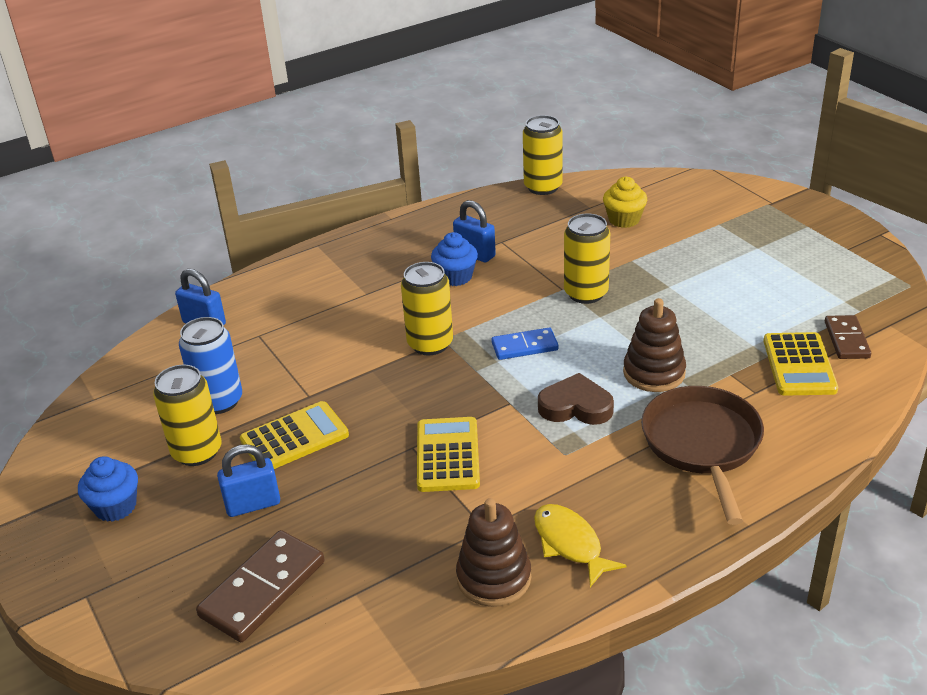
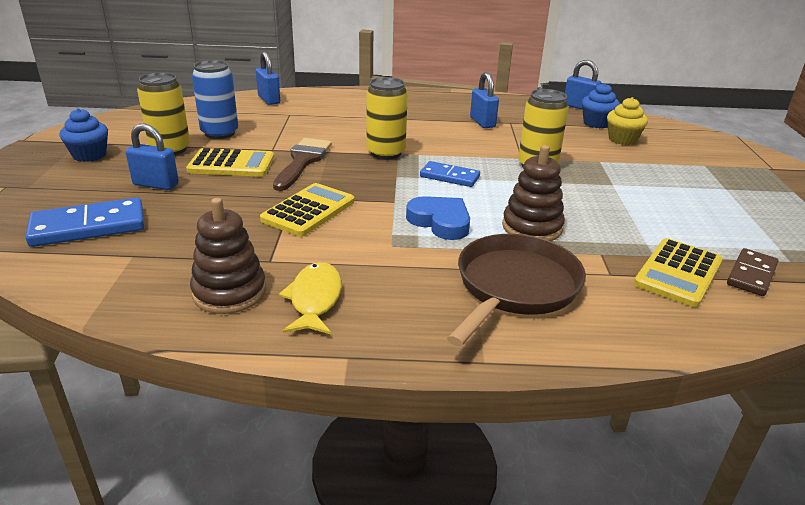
camera: 30 degrees right, 5 degrees down
(262, 589) = (88, 226): brown domino -> blue domino
(362, 396) = (303, 161): none -> brown brush
(455, 277) = (452, 128): blue cupcake -> blue cupcake (596, 123)
(543, 187) = (579, 107): yellow can -> blue padlock
(575, 406) = (440, 222): brown heart -> blue heart

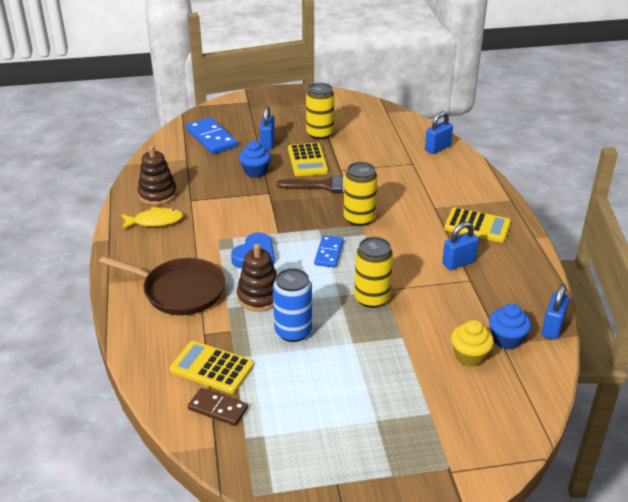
camera: 80 degrees right, 5 degrees up
(89, 155) = (297, 111): blue cupcake -> blue cupcake (255, 171)
(219, 133) = (357, 144): blue can -> blue can (293, 331)
(308, 211) = (252, 201): yellow calculator -> yellow calculator (477, 226)

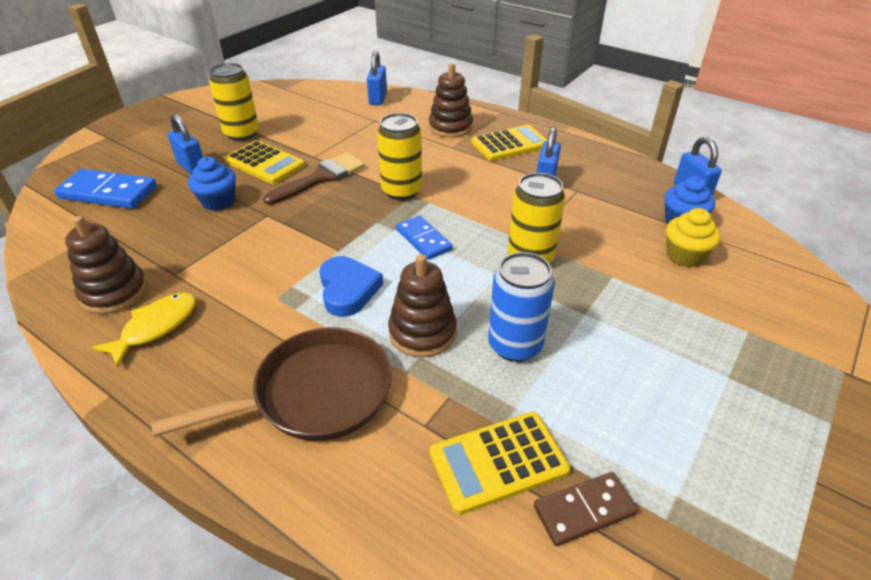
camera: 45 degrees left, 5 degrees up
(455, 193) = (450, 127): none -> brown stacking toy

